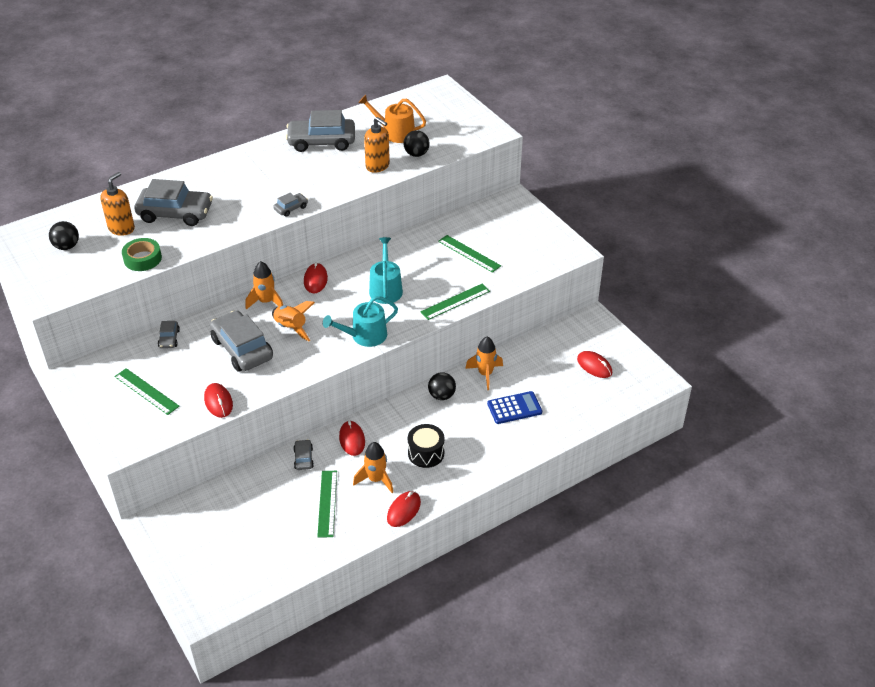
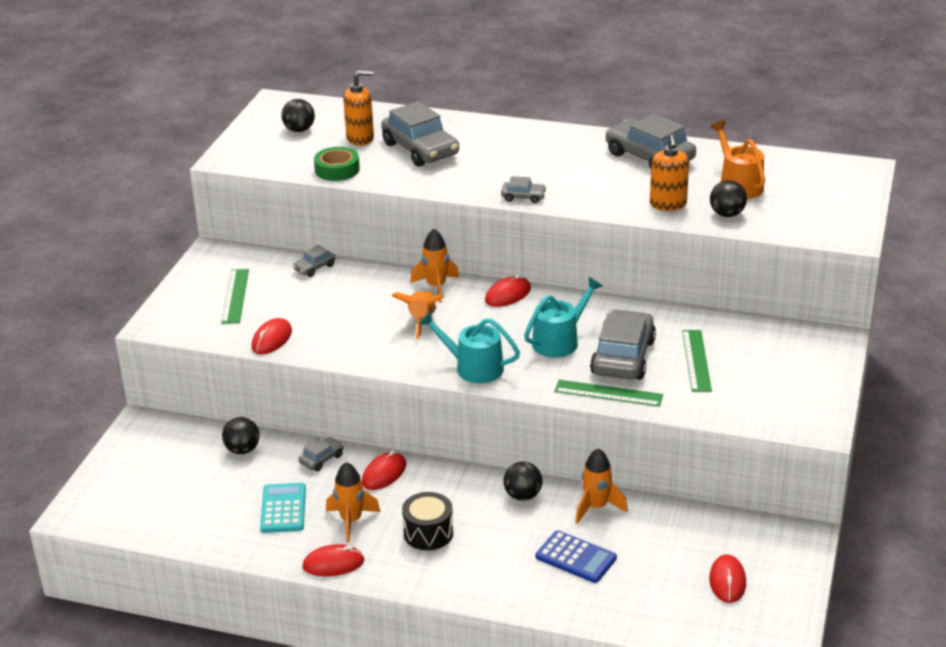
camera: 50 degrees right, 10 degrees down
(242, 349) = (356, 311): grey car -> grey car (623, 357)
(247, 489) = (242, 450): none -> black ball
(327, 503) = (283, 508): green ruler -> turquoise calculator

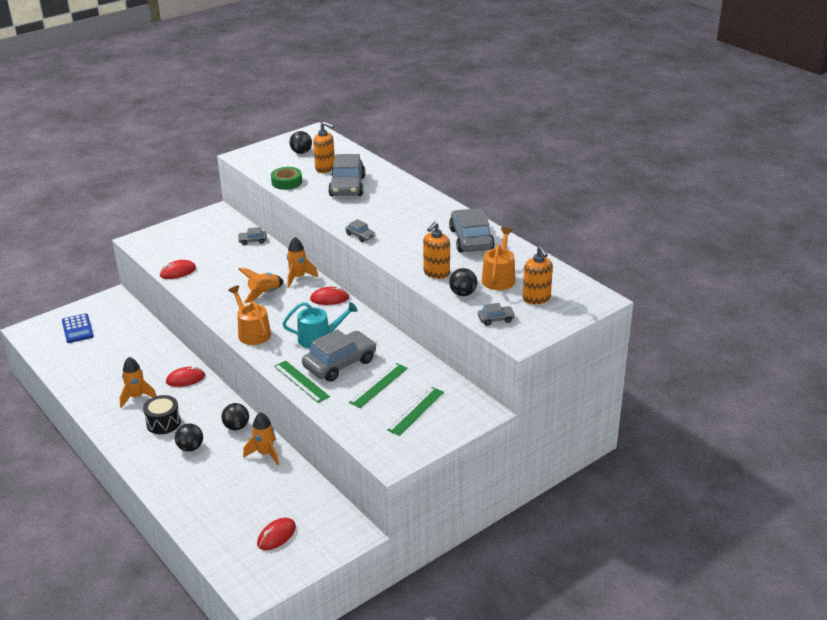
camera: 35 degrees right, 0 degrees up
(235, 296) = (194, 240): green ruler -> green ruler (416, 411)
(242, 450) = (138, 333): black ball -> black ball (190, 448)
(283, 508) = (116, 374): turquoise calculator -> none
(321, 459) = (167, 356): grey car -> grey car (496, 319)
(333, 564) = (99, 416): red mouse -> none
(473, 367) = (252, 333): turquoise watering can -> orange watering can
(576, 557) = (216, 476): blue calculator -> blue calculator (77, 329)
(805, 191) = (536, 299): none -> orange soap dispenser

